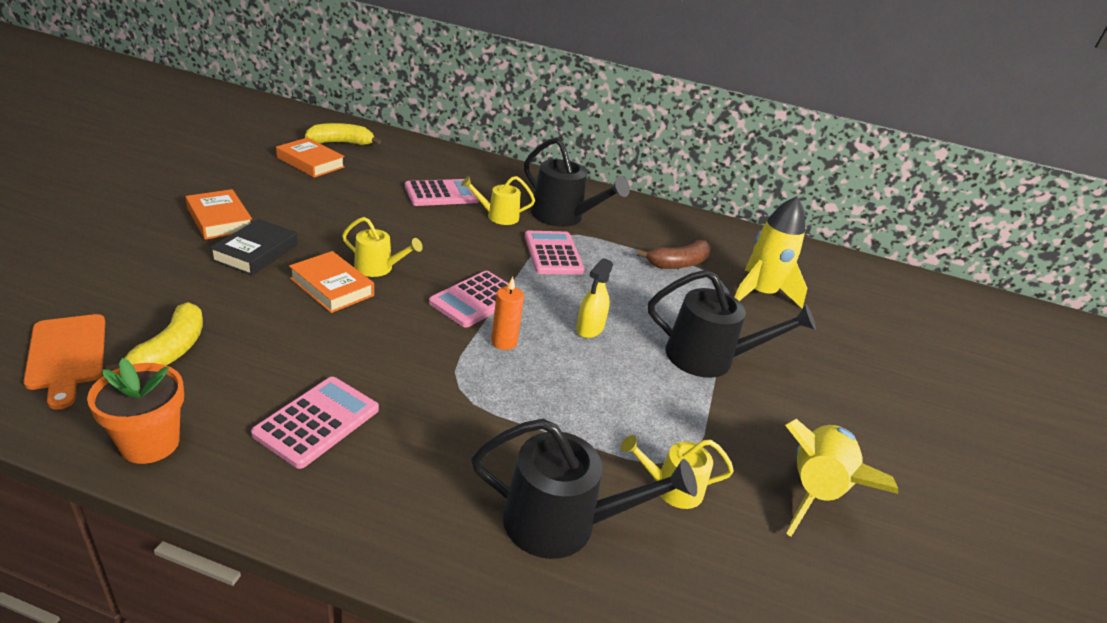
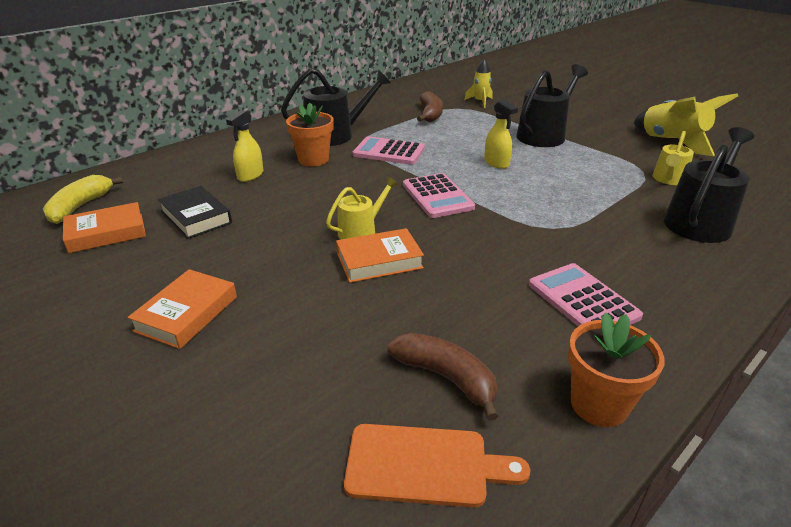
camera: 55 degrees left, 0 degrees up
(170, 350) = (446, 377): yellow banana -> brown banana
(220, 219) = (187, 314): orange book -> orange book turned 60 degrees counterclockwise
(256, 252) = (282, 297): black book -> black book (196, 217)
(441, 194) = (250, 175): pink calculator -> yellow spray bottle
(498, 216) = (313, 159): yellow watering can -> orange flower pot
(504, 342) = (500, 198): orange candle -> none
(760, 293) = (480, 102): yellow rocket -> yellow rocket, size x0.54

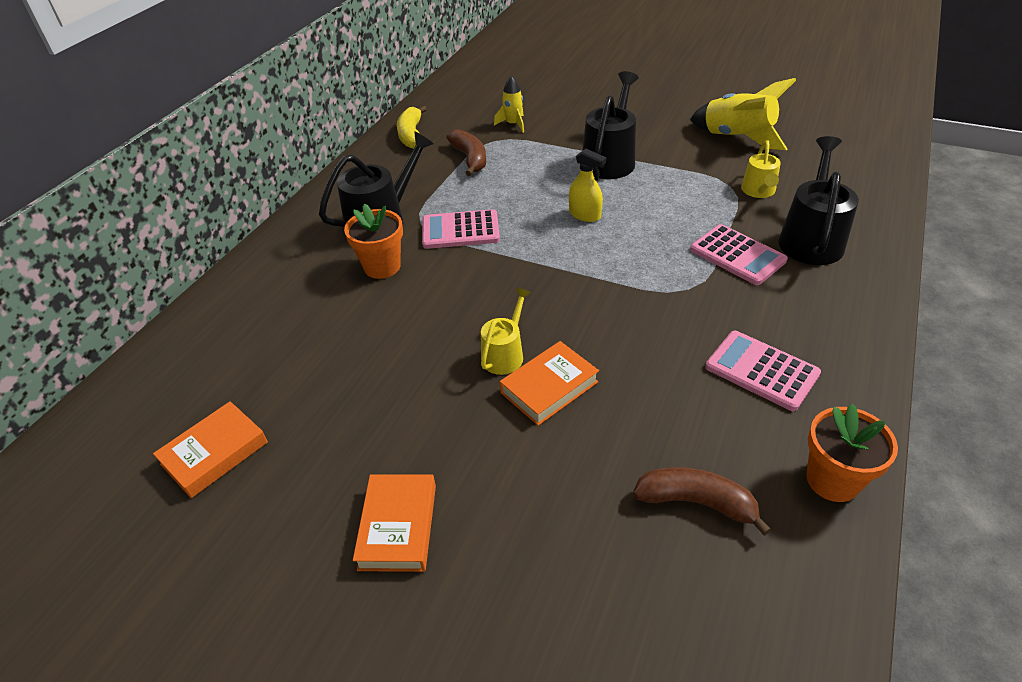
camera: 20 degrees left, 10 degrees up
(80, 207) = (146, 426): yellow banana -> yellow banana (411, 135)
(196, 217) = (306, 394): black book -> none
(250, 175) = (324, 313): yellow spray bottle -> none
(424, 465) = (733, 599): orange cutting board -> none
(437, 196) = (553, 281): pink calculator -> pink calculator (737, 255)

